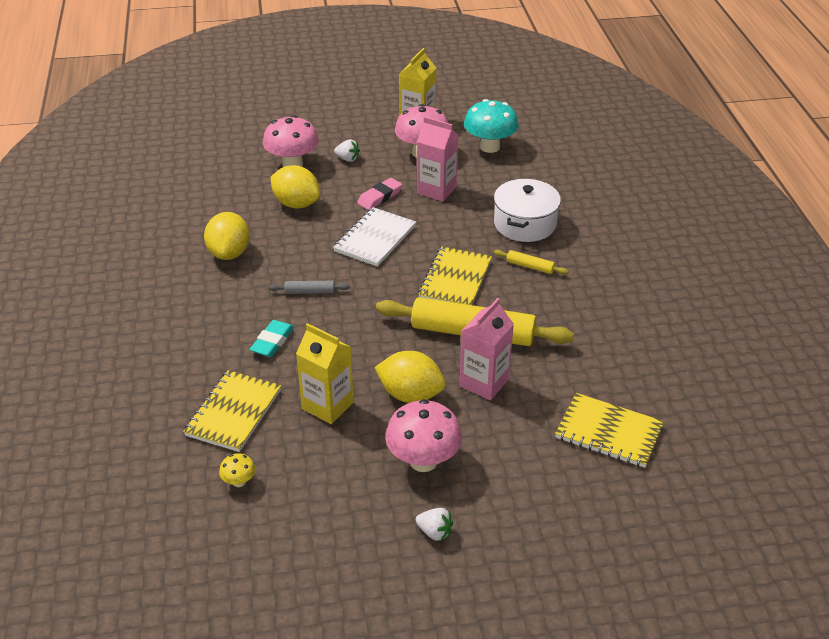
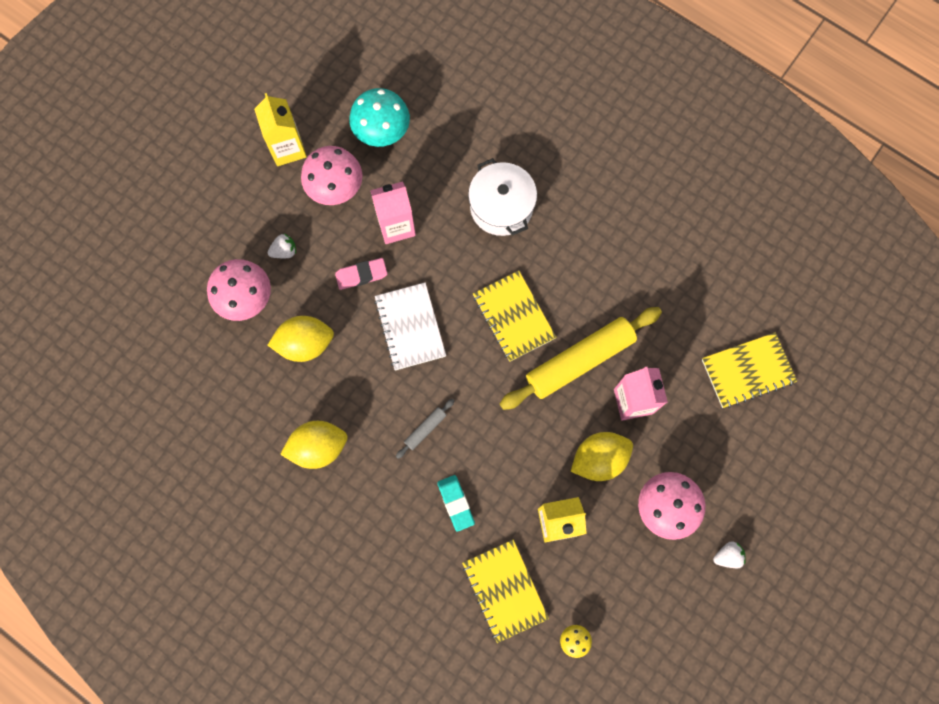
camera: 45 degrees left, 35 degrees up
(229, 253) = (318, 447): yellow lemon -> yellow lemon turned 60 degrees counterclockwise
(380, 197) = (361, 275): pink eraser -> pink eraser turned 75 degrees clockwise
(530, 266) = (551, 253): yellow rolling pin -> none

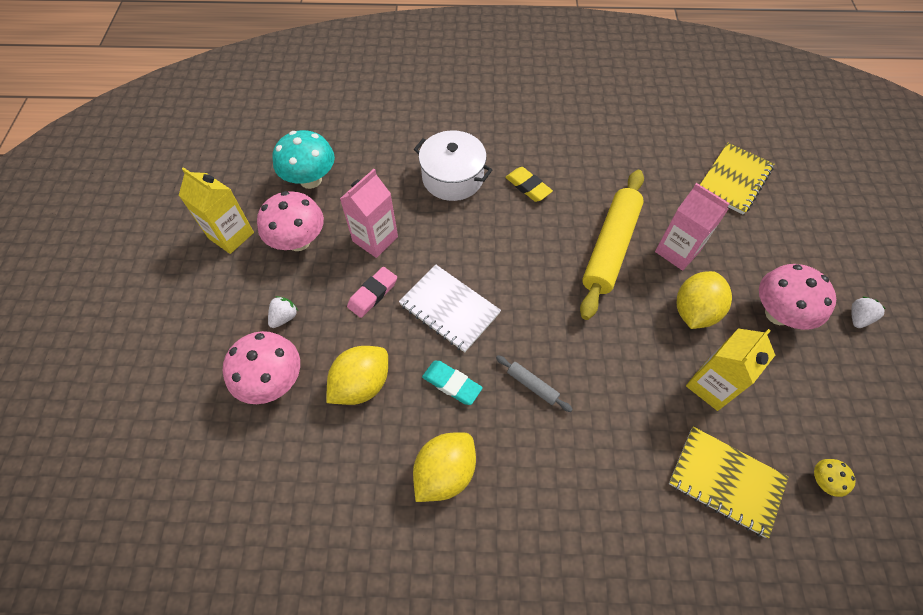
camera: 35 degrees left, 15 degrees down
(425, 429) = (532, 385): grey rolling pin -> grey rolling pin turned 60 degrees counterclockwise
(456, 503) = (614, 432): turquoise eraser -> turquoise eraser (452, 384)
(513, 317) = (530, 248): yellow notebook -> none
(558, 258) = (528, 187): none -> yellow eraser

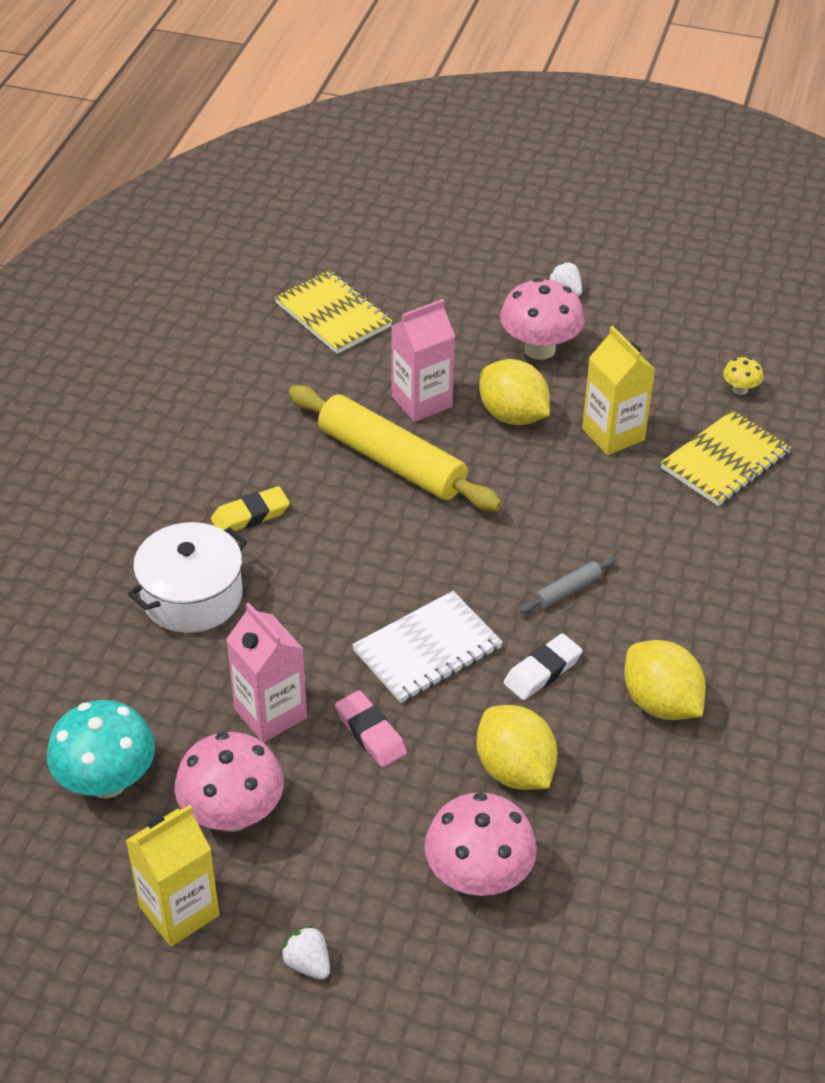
camera: 75 degrees left, 15 degrees down
(284, 317) = (372, 850): white strawberry -> white strawberry (308, 963)
(452, 384) = (542, 671): turquoise eraser -> white eraser

